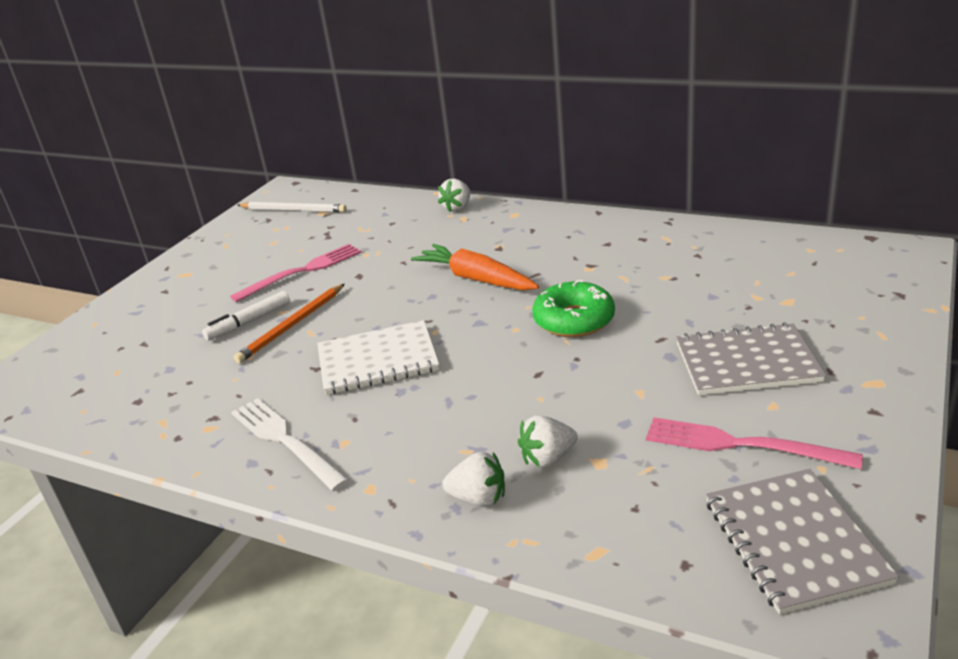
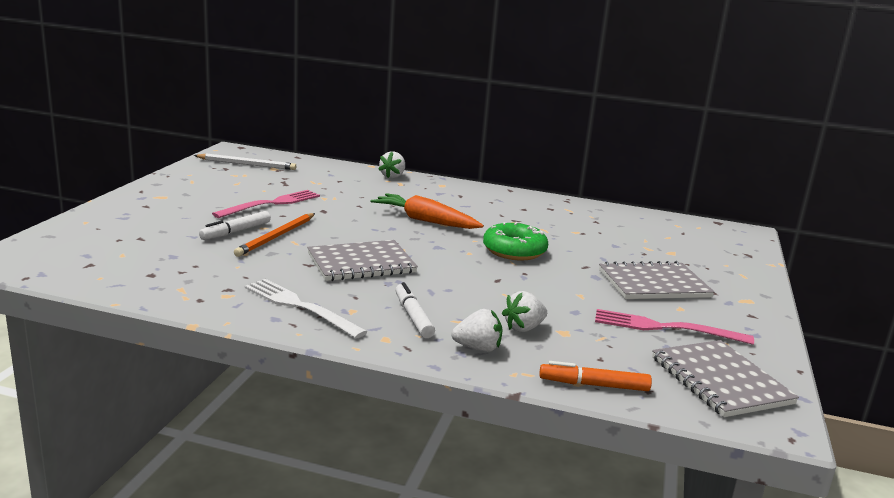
camera: 15 degrees left, 10 degrees down
(377, 360) = (361, 263): white notebook -> grey notebook
(413, 448) = (413, 317): none -> white marker
(612, 558) = (594, 385): none -> orange marker

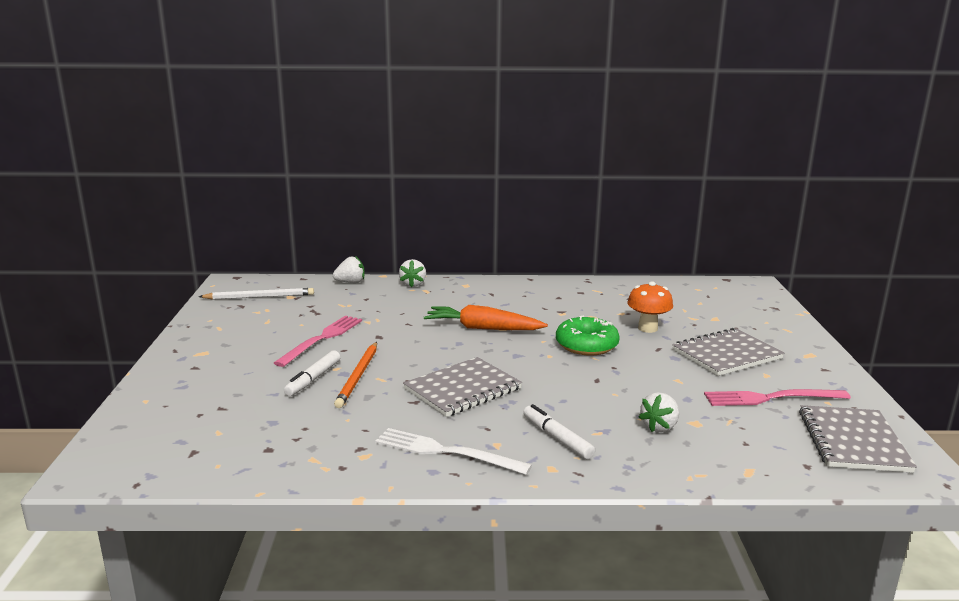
camera: 15 degrees left, 0 degrees up
(478, 348) = (639, 458): white strawberry -> white strawberry (350, 282)
(590, 248) = (647, 328): none -> orange mushroom
(594, 385) = (762, 472): orange marker -> none
(720, 380) = (853, 441): grey notebook -> grey notebook turned 45 degrees clockwise

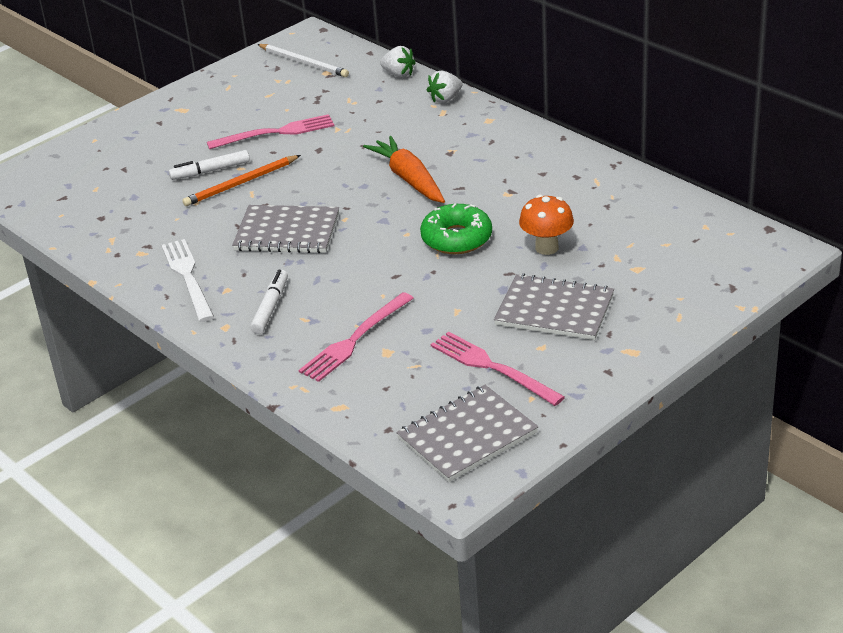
camera: 50 degrees right, 15 degrees up
(660, 427) = (355, 340): white strawberry -> pink fork

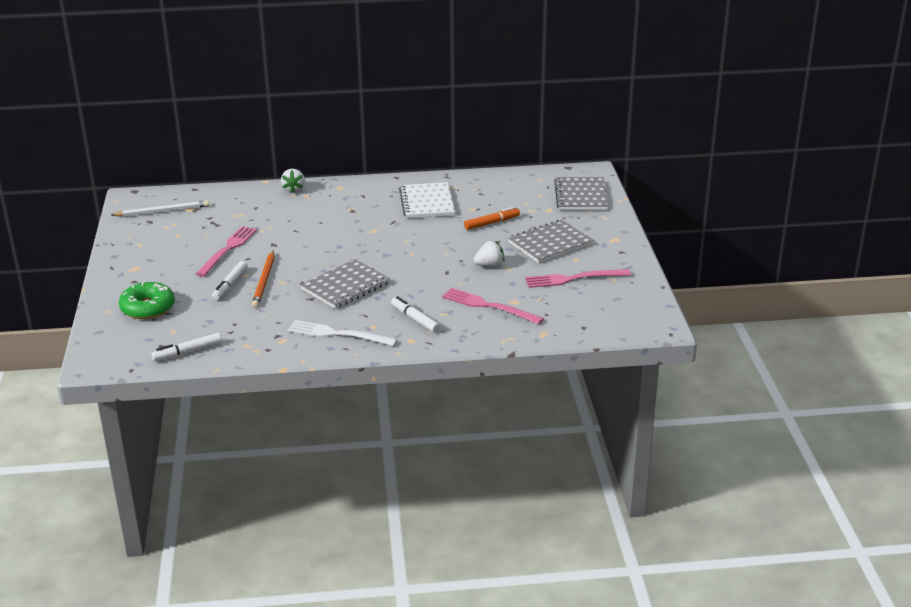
camera: 55 degrees left, 5 degrees down
(67, 216) = (187, 352): none -> white marker
(355, 340) = (488, 306): pink fork -> pink fork turned 135 degrees clockwise
(398, 74) = (238, 191): white strawberry -> white strawberry (489, 265)
(409, 179) = (357, 231): orange carrot -> none
(456, 238) = (441, 242): green donut -> green donut (147, 308)
(467, 436) = (621, 308): grey notebook -> grey notebook (581, 195)
(533, 184) = (427, 202): none -> white notebook
(547, 248) = (492, 223): orange mushroom -> orange marker

